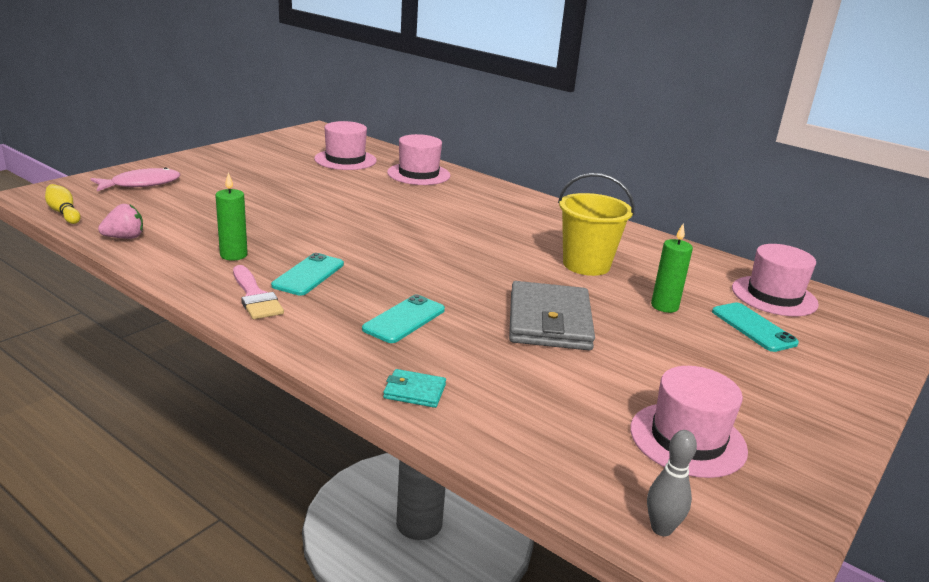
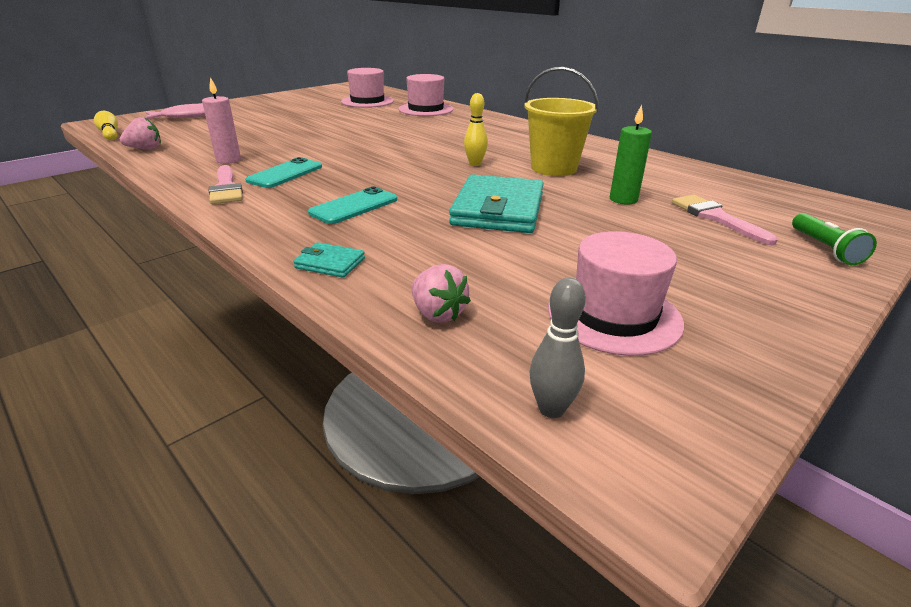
camera: 10 degrees right, 5 degrees up
(233, 255) = (228, 160): green candle -> pink candle
(504, 259) = (475, 164): none -> yellow bowling pin
(538, 444) = (438, 314): none -> pink strawberry
(549, 321) = (498, 209): grey wallet -> turquoise wallet
(753, 327) = (716, 217): turquoise phone -> pink brush
(774, 296) = (744, 193): pink hat -> none
(850, 362) = (825, 249): none -> green flashlight

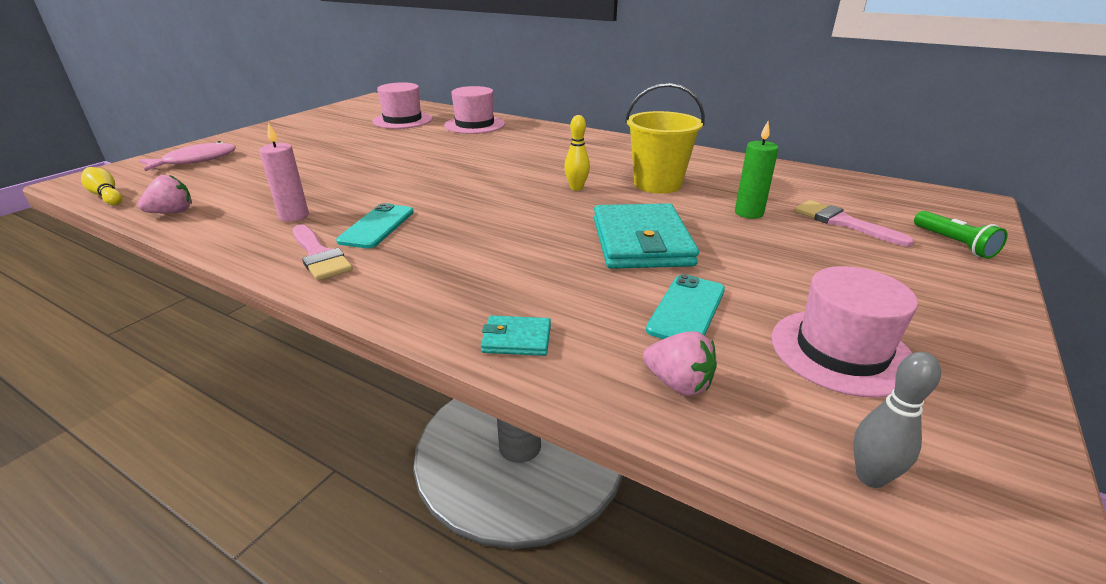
camera: 15 degrees left, 0 degrees up
(354, 206) = (488, 259): turquoise phone -> turquoise phone (687, 309)

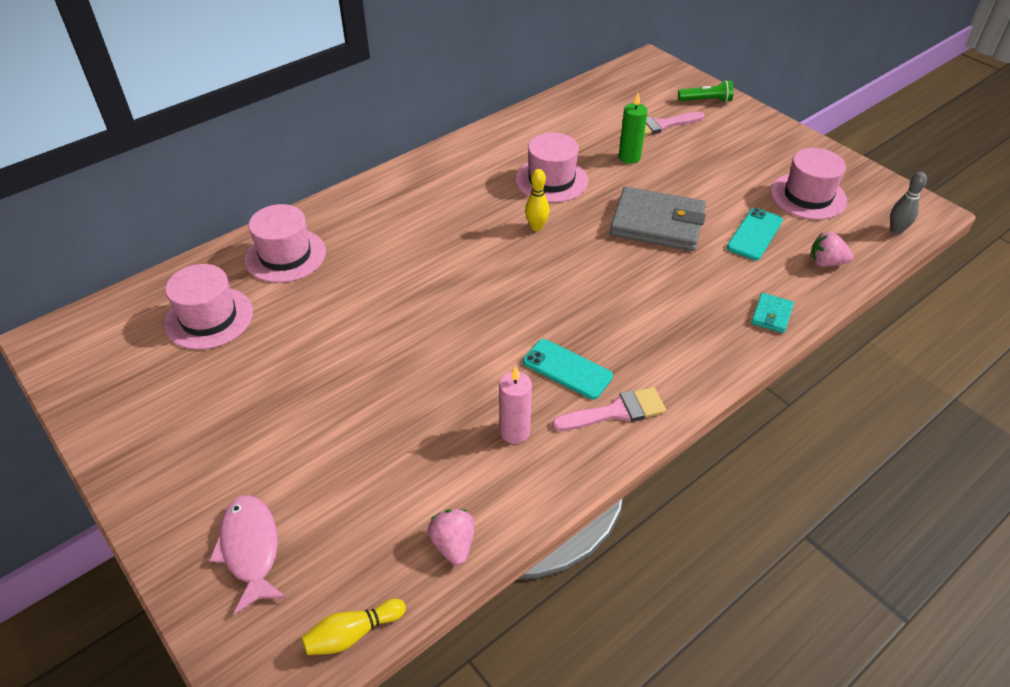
camera: 70 degrees left, 15 degrees up
(641, 242) = (657, 223): turquoise wallet -> grey wallet
(657, 184) = (551, 180): yellow bucket -> pink hat
(678, 383) = (826, 263): pink strawberry -> pink strawberry turned 135 degrees counterclockwise
(687, 309) = (755, 234): turquoise phone -> turquoise phone turned 75 degrees clockwise

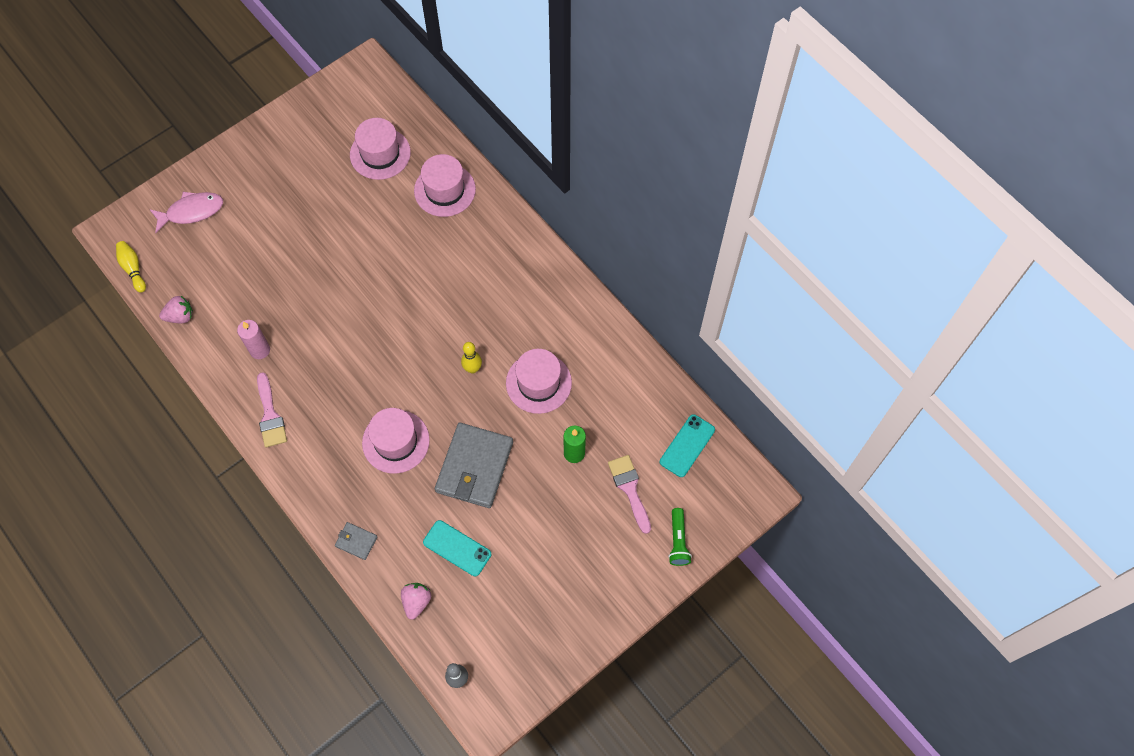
camera: 90 degrees right, 20 degrees up
(567, 369) = (312, 385): turquoise phone -> turquoise phone (687, 446)
(771, 315) = (356, 541): turquoise wallet -> grey wallet
(808, 196) = (511, 609): pink hat -> pink hat (395, 441)

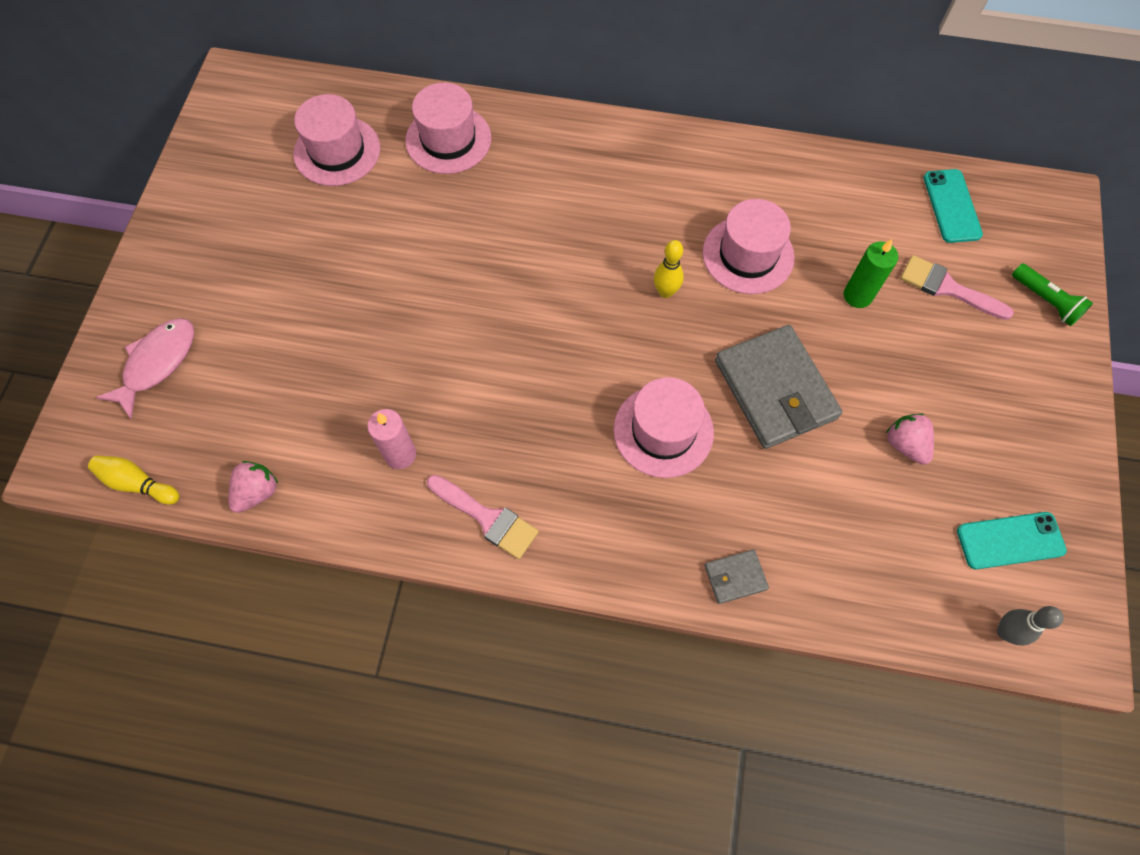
camera: 40 degrees left, 0 degrees up
(416, 601) = (870, 586): pink strawberry -> pink strawberry (905, 444)
(457, 548) = (849, 490): turquoise phone -> turquoise phone (1010, 541)

